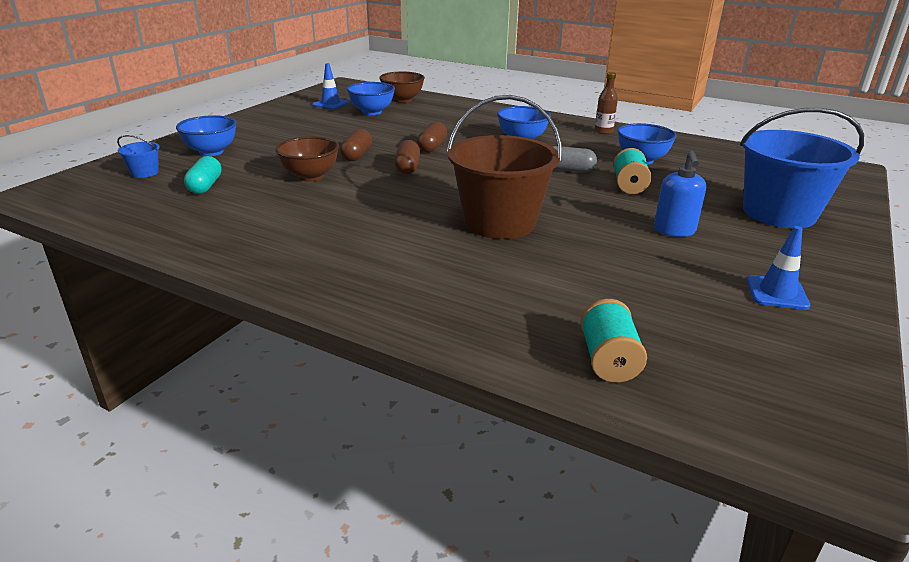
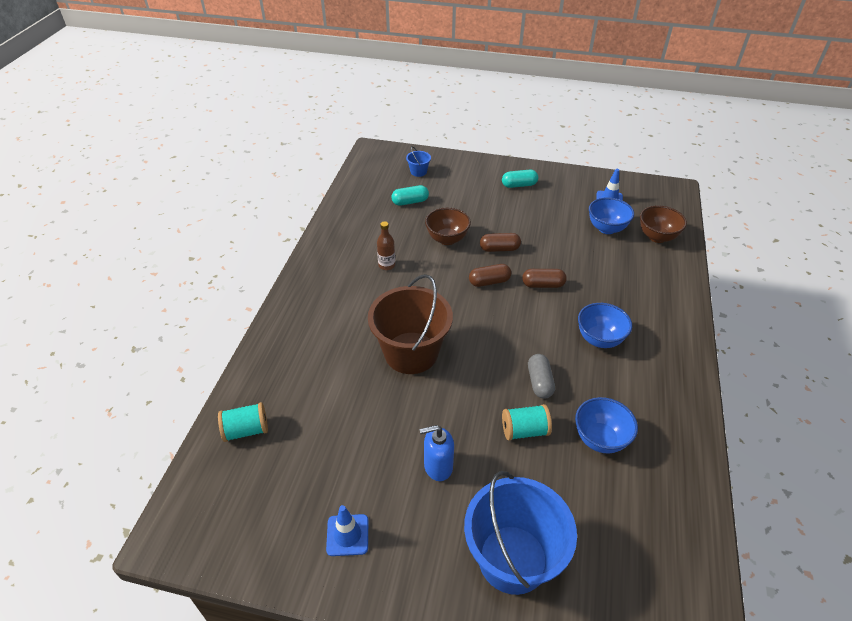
camera: 75 degrees right, 15 degrees up
(211, 152) = (466, 182): blue bowl -> none
(255, 130) = (519, 185): none -> turquoise capsule
(603, 131) = (672, 401): brown bottle -> brown bottle (386, 265)

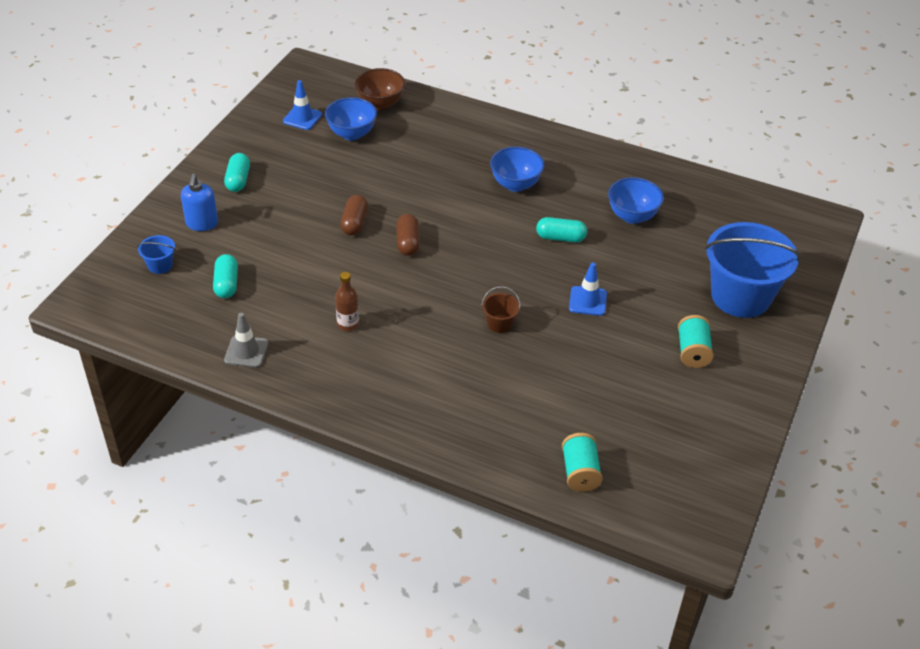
camera: 80 degrees left, 0 degrees up
(347, 535) = (711, 399): blue traffic cone -> blue traffic cone (587, 301)
(348, 223) = (246, 352): none -> grey traffic cone
(411, 353) = (499, 324): brown bucket -> brown bucket, size x0.41
(438, 466) = (646, 326): blue soap dispenser -> blue soap dispenser (202, 223)
(447, 239) = (319, 263): brown bowl -> none
(524, 430) = (615, 261): turquoise spool -> turquoise spool (692, 352)
(539, 382) = (560, 238): grey capsule -> turquoise capsule
(543, 285) = (426, 203): brown capsule -> none

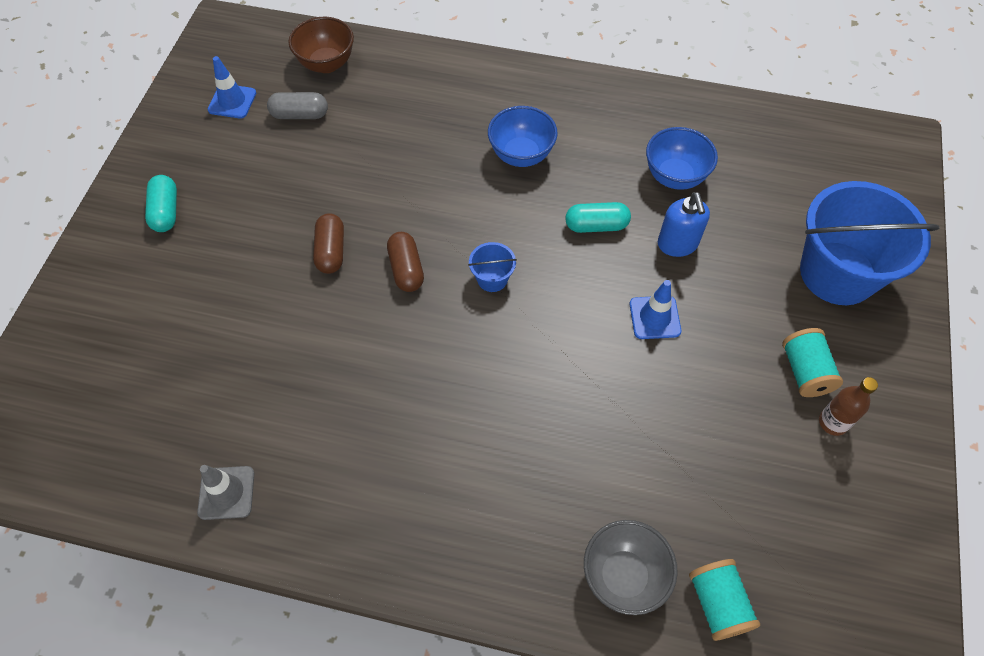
camera: 10 degrees left, 15 degrees up
(160, 265) = (82, 369): blue bucket -> blue bucket (492, 279)
(202, 223) = (129, 290): blue soap dispenser -> blue soap dispenser (677, 244)
(226, 284) = (179, 383): turquoise capsule -> none
(348, 324) = (355, 417): brown bottle -> brown bottle (832, 422)
(352, 134) = (300, 115): blue bowl -> grey capsule
(499, 324) = (553, 376): brown bucket -> none
(516, 445) = (623, 576): none -> grey bowl

